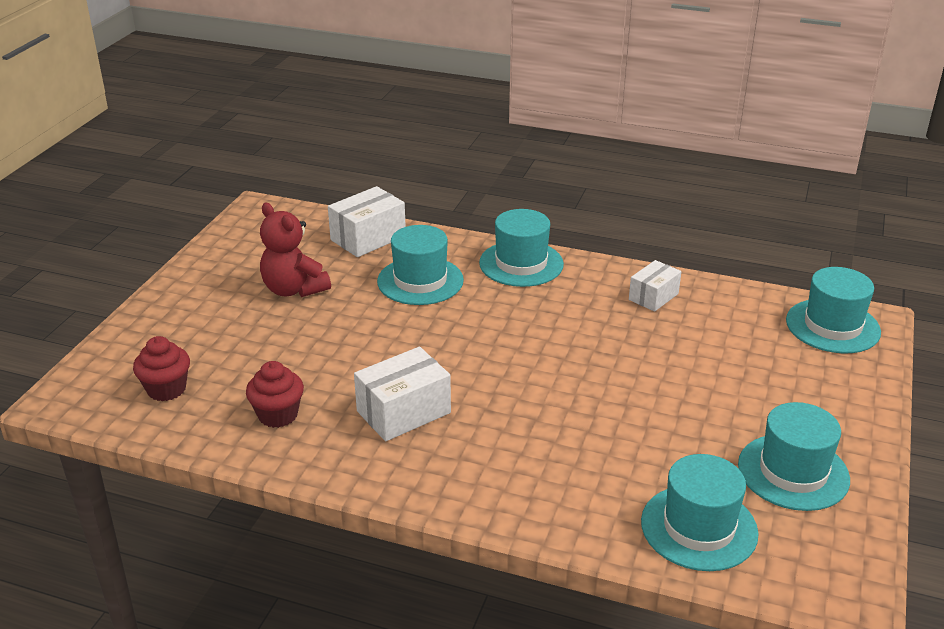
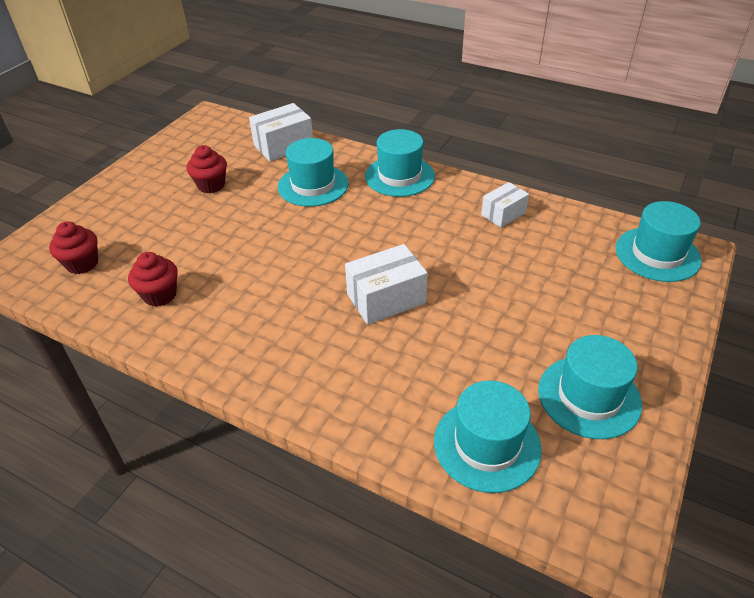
camera: 10 degrees right, 10 degrees up
(294, 289) = (211, 185): red teddy bear -> red cupcake
(403, 412) = (262, 302): white box -> white box (386, 298)

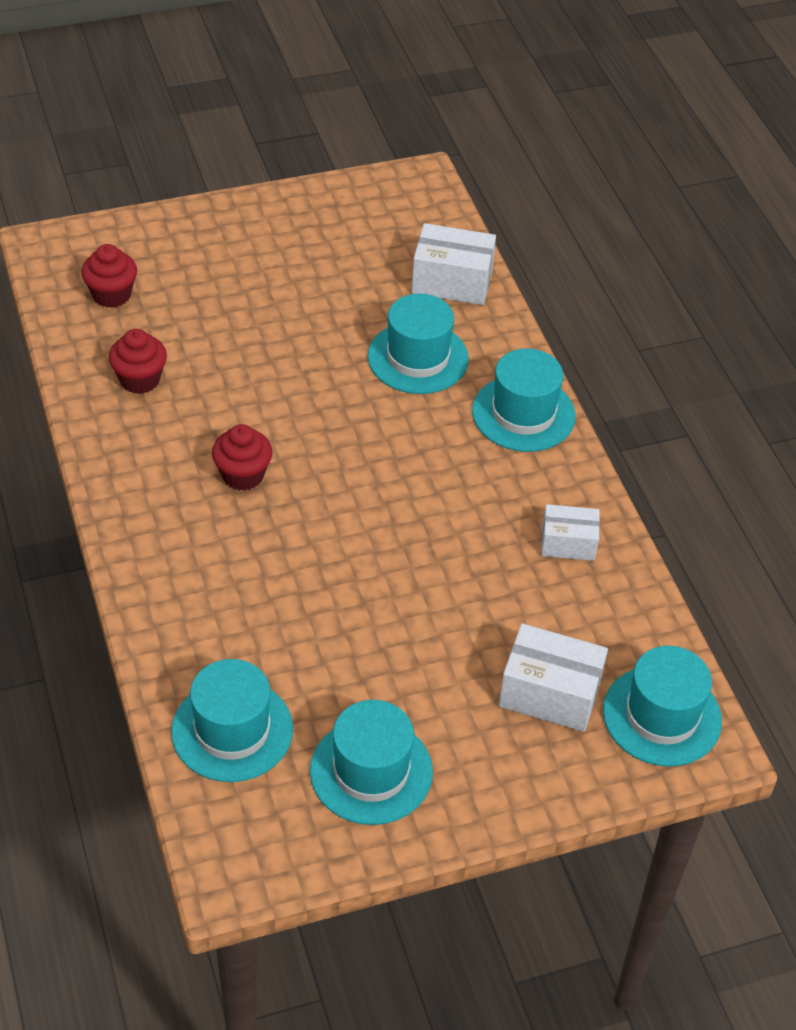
camera: 40 degrees right, 5 degrees up
(211, 185) = (318, 283): red cupcake -> red cupcake (243, 475)
(386, 298) = (324, 539): white box -> white box (549, 693)

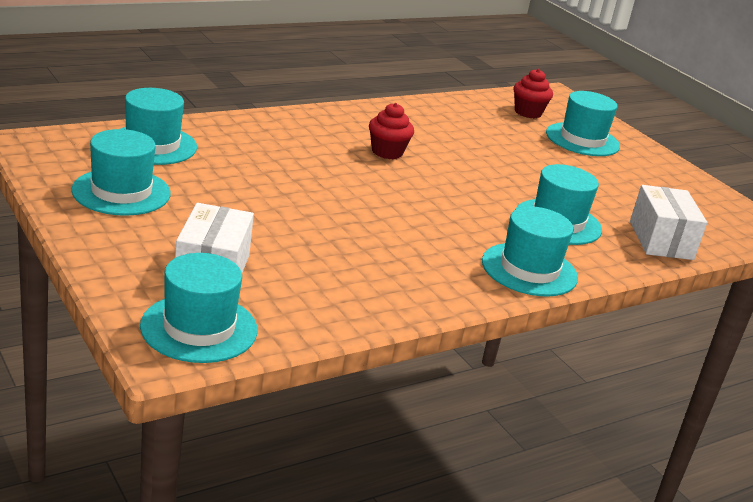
camera: 75 degrees right, 20 degrees down
(140, 380) = (455, 120): red cupcake -> none
(197, 265) = (582, 140): none -> turquoise hat
(568, 543) = (387, 286): white box -> none

